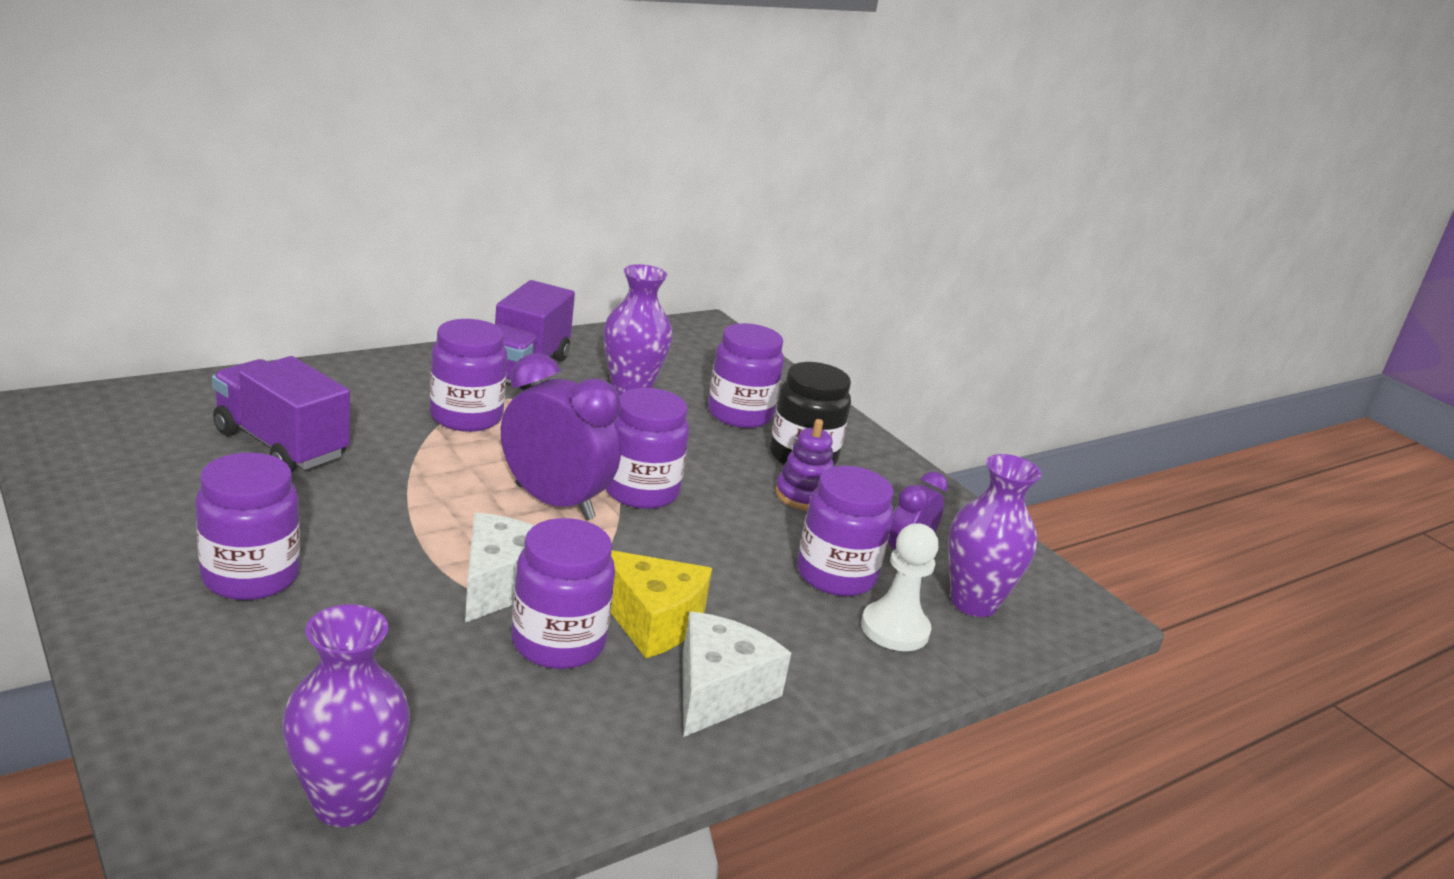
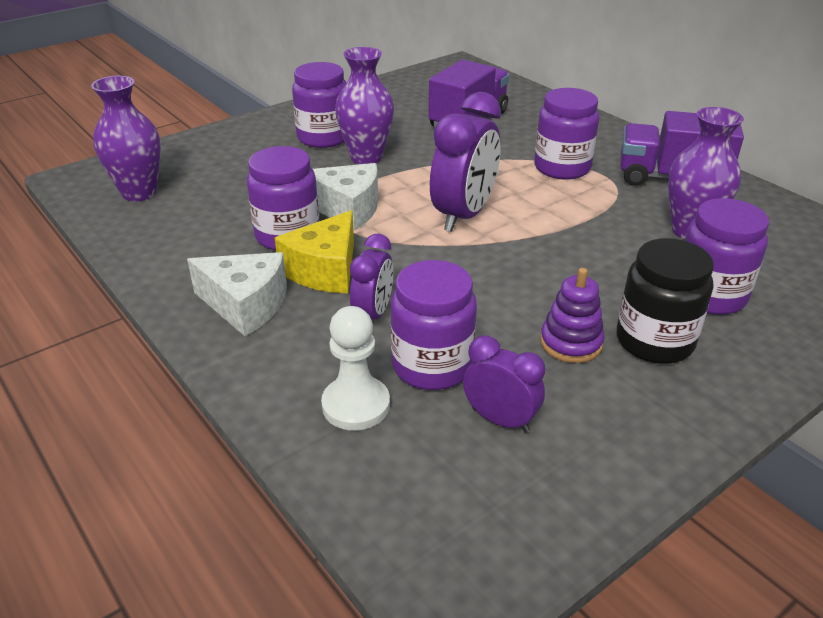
camera: 90 degrees right, 10 degrees up
(641, 491) = (508, 251): purple jar -> none
(748, 597) = (373, 314): none -> purple clock
(973, 602) = (426, 472): purple vase -> purple vase (366, 157)

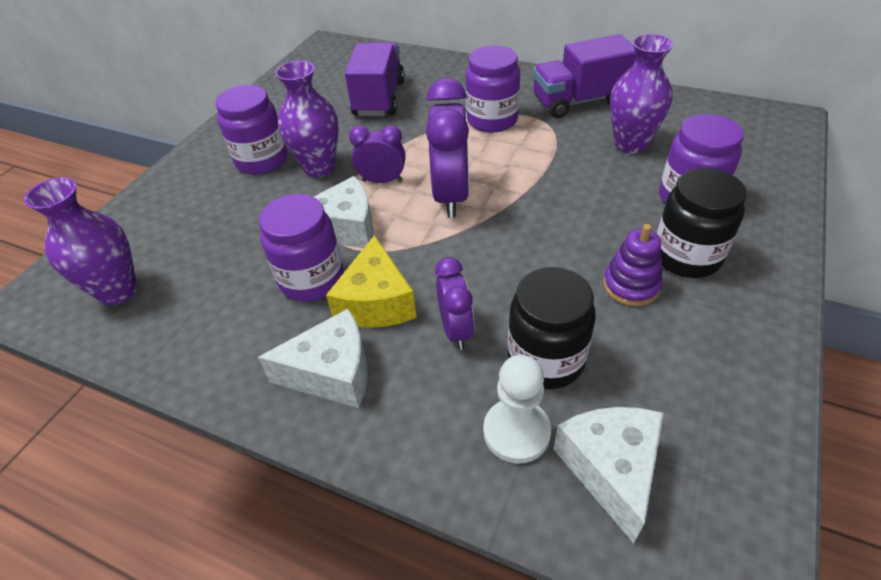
camera: 25 degrees left, 10 degrees up
(412, 466) = (610, 469): none -> white cheese
(432, 366) = (545, 359): purple jar -> black jar
(500, 420) = (639, 386): purple clock -> purple clock (382, 181)

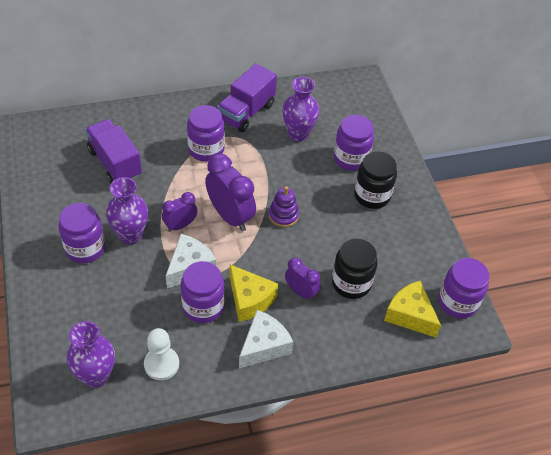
camera: 45 degrees left, 5 degrees up
(516, 432) = (365, 322): white pawn -> white pawn (161, 364)
(610, 469) = (410, 315): white cheese -> yellow cheese
(631, 286) = (359, 225): purple stacking toy -> purple stacking toy (283, 215)
(732, 505) = (457, 302): none -> purple jar

